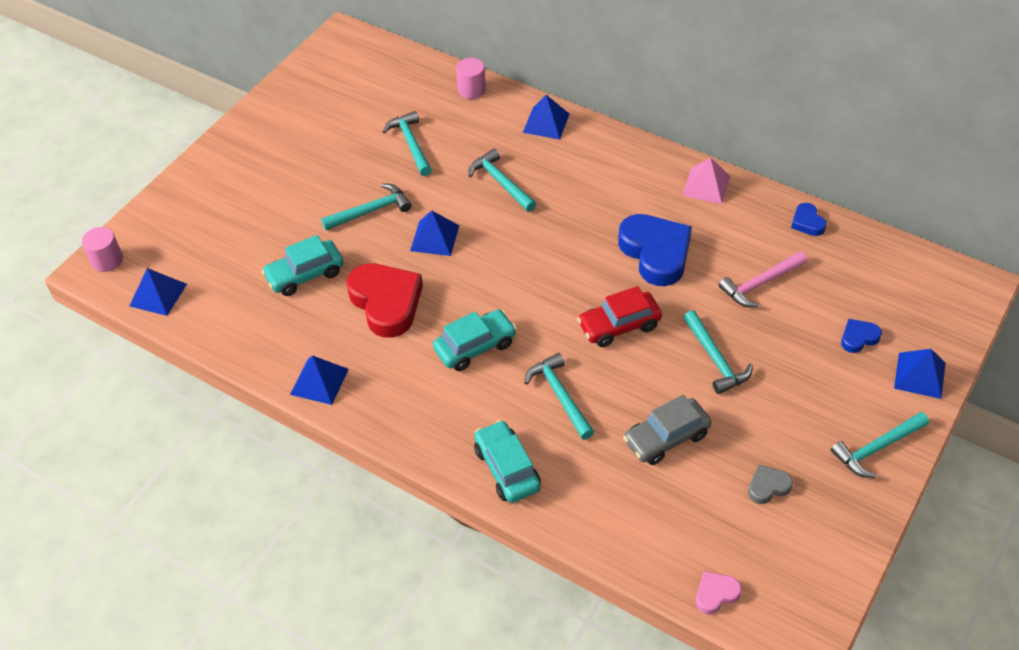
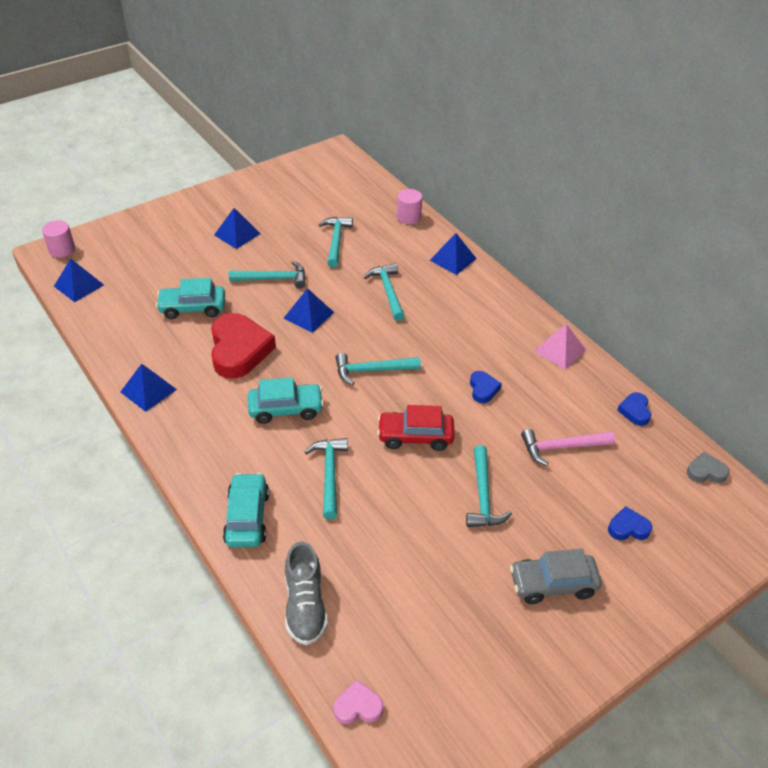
camera: 20 degrees right, 5 degrees down
(614, 527) = (305, 605): none -> grey shoe
(656, 253) = (483, 389): blue heart -> blue heart, size x0.47
(666, 438) = (398, 546): grey car -> grey car (553, 584)
(768, 486) = (465, 628): grey heart -> grey heart (705, 471)
(876, 448) = (590, 635): turquoise hammer -> turquoise hammer (372, 370)
(920, 375) = (670, 584): blue pyramid -> blue pyramid (237, 234)

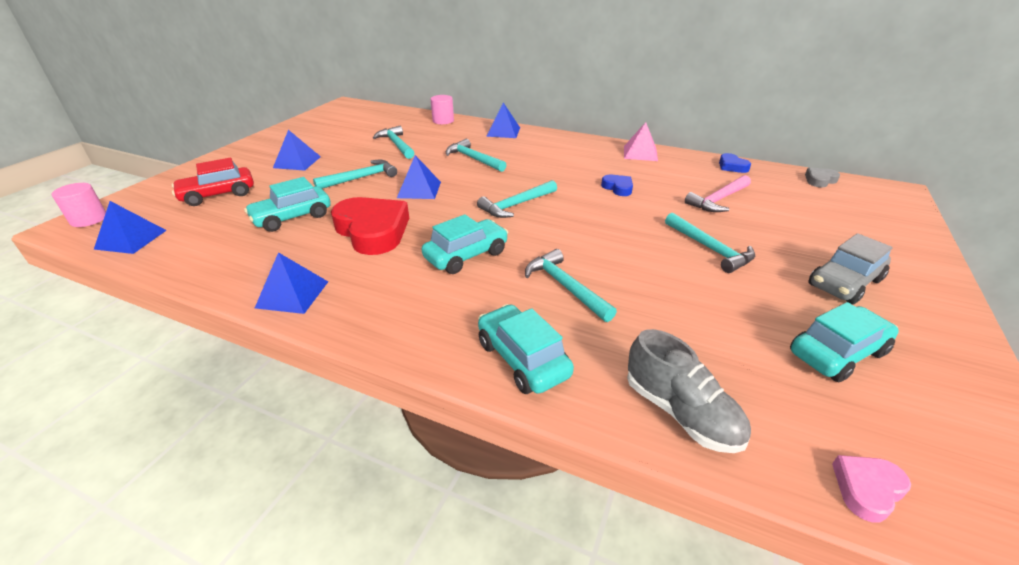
camera: 30 degrees left, 10 degrees down
(415, 436) = (605, 232): red car -> red car (218, 195)
(460, 629) = (837, 353): none -> turquoise car
(628, 528) = (830, 226): blue heart -> none

